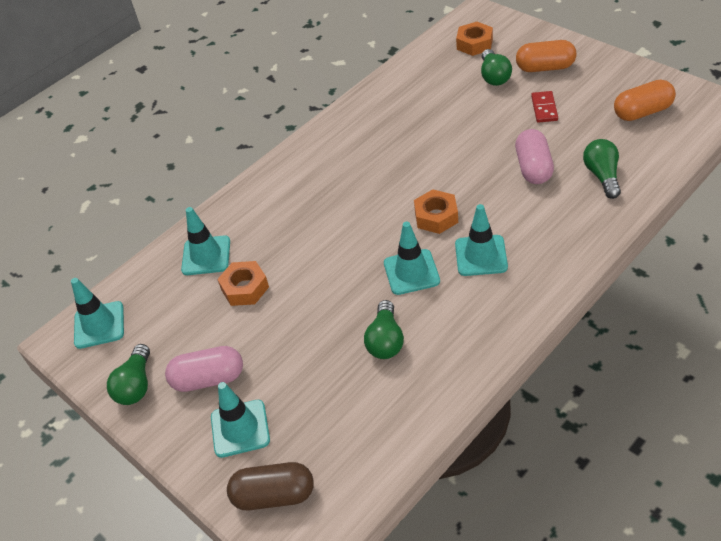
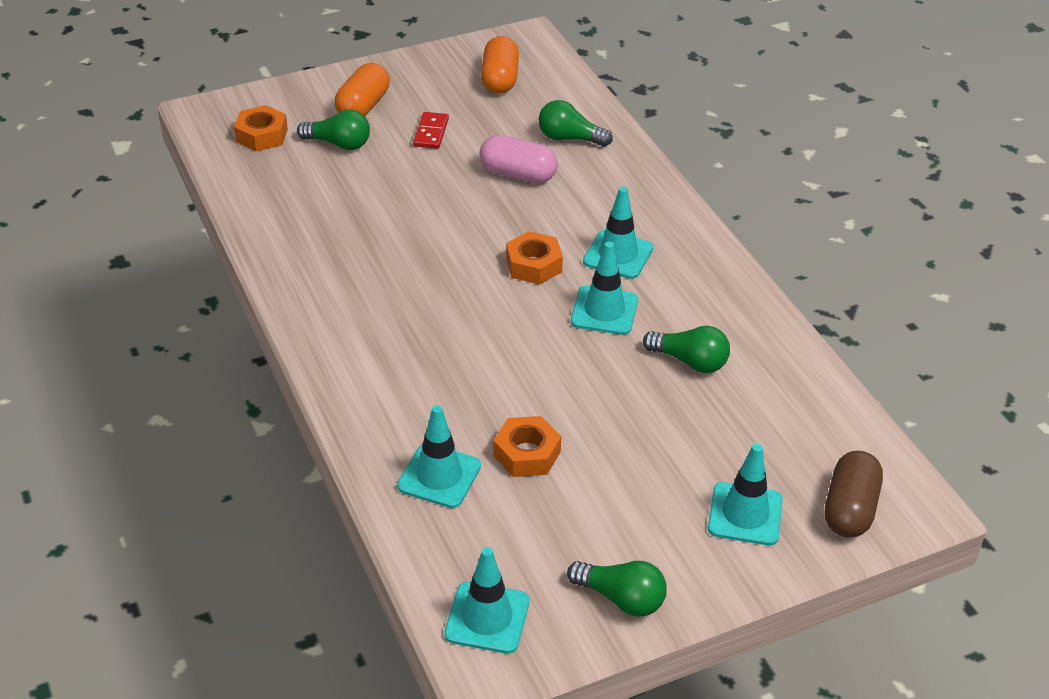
camera: 75 degrees left, 5 degrees down
(208, 379) = (654, 524): pink capsule -> none
(544, 108) = (431, 133): red domino -> red domino turned 75 degrees clockwise

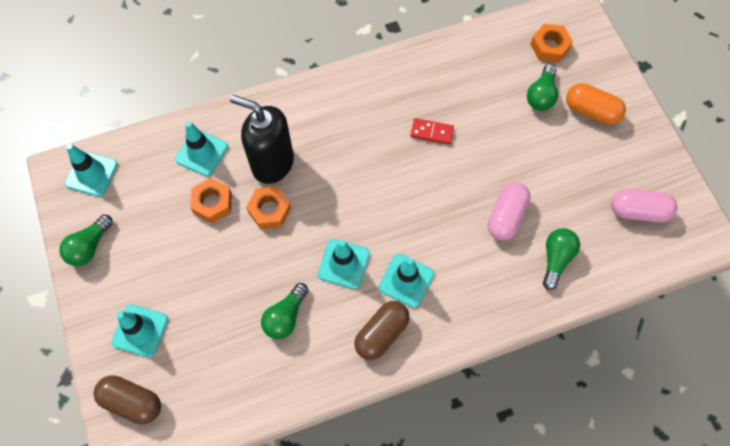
camera: 95 degrees right, 25 degrees up
(431, 133) = (559, 157): red domino -> red domino (432, 132)
(454, 392) = (272, 163): none -> black soap dispenser
(500, 79) = (638, 211): orange capsule -> pink capsule
(533, 265) = (396, 220): orange nut -> orange nut (269, 210)
(693, 274) = (381, 333): none -> brown capsule

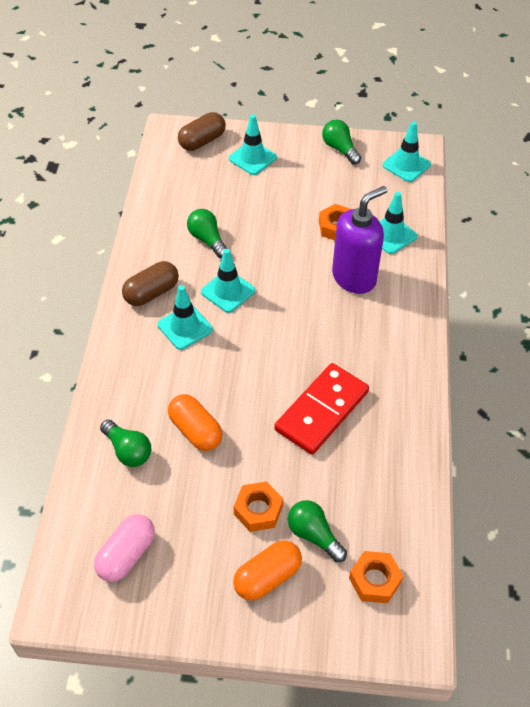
camera: 115 degrees right, 15 degrees down
(269, 210) = (308, 260): orange nut -> orange nut (258, 510)
(272, 163) = (354, 277): black soap dispenser -> purple soap dispenser
(381, 333) = (151, 293): brown capsule -> brown capsule turned 75 degrees clockwise
(432, 132) = (321, 411): red domino -> red domino, size x2.12
(506, 216) = (195, 431): pink capsule -> orange capsule

